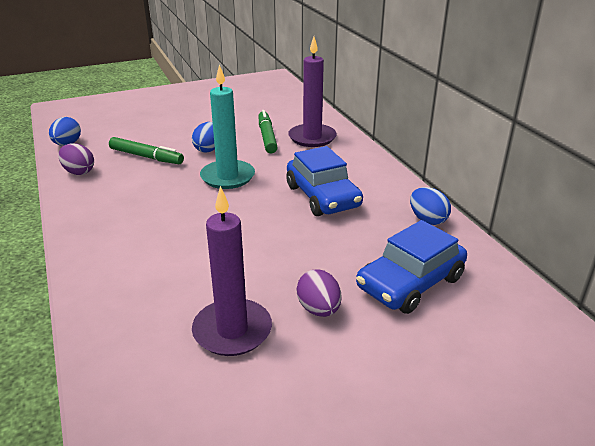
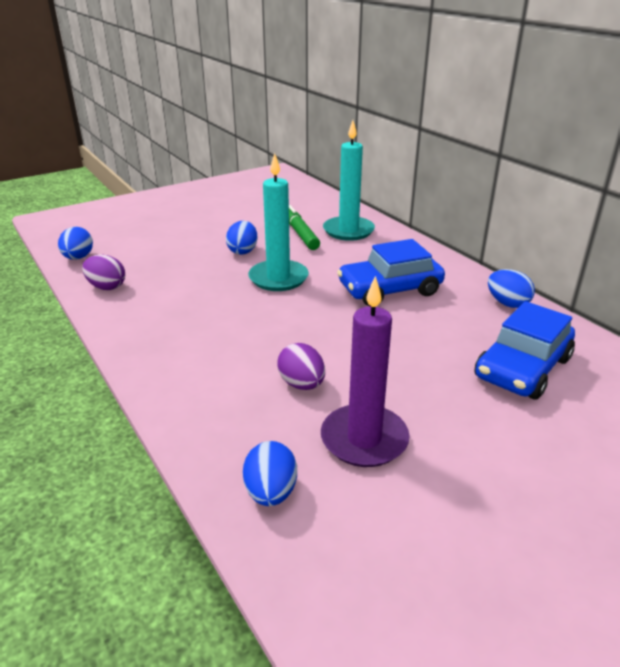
camera: 10 degrees left, 0 degrees up
(130, 366) = (271, 492): none -> blue egg
(146, 157) = (177, 264): green marker -> none
(312, 138) = (348, 231): purple candle -> turquoise candle
(319, 309) = (444, 406): purple egg -> purple egg (302, 384)
(323, 196) = (389, 290): blue car -> blue car turned 105 degrees clockwise

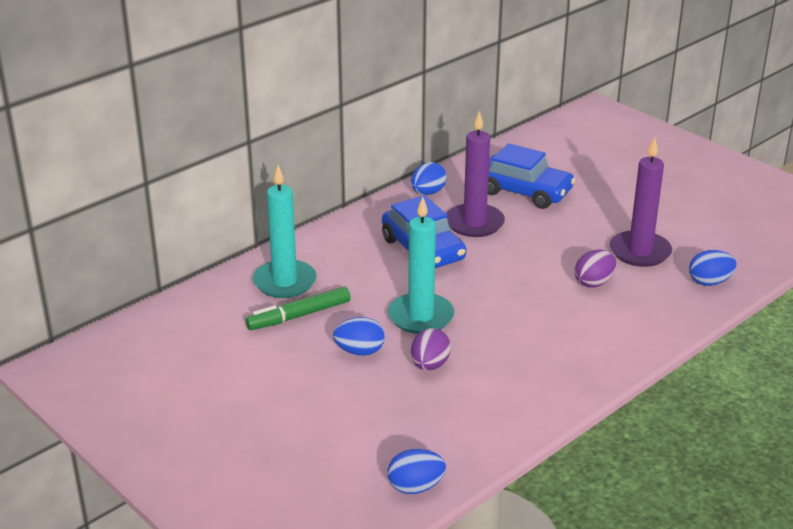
camera: 100 degrees left, 0 degrees up
(106, 287) = (482, 436): purple egg -> purple egg (429, 365)
(441, 323) = (474, 223): none -> purple candle

